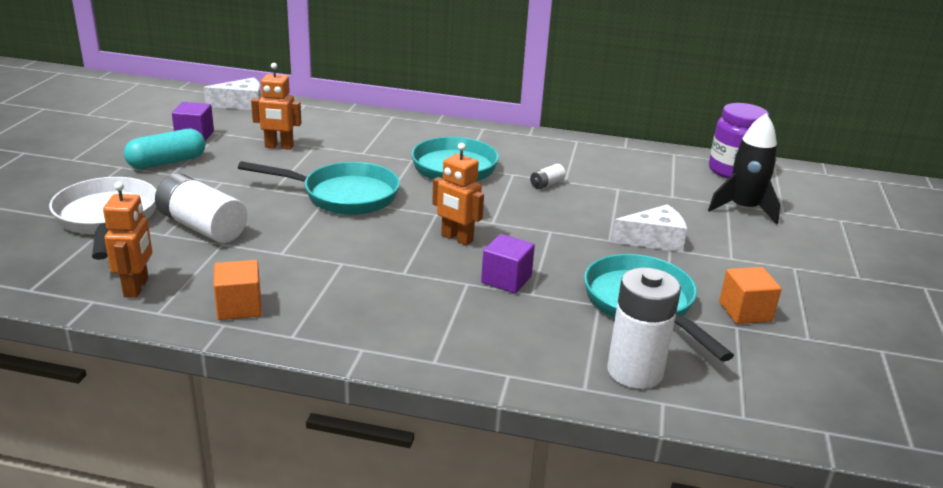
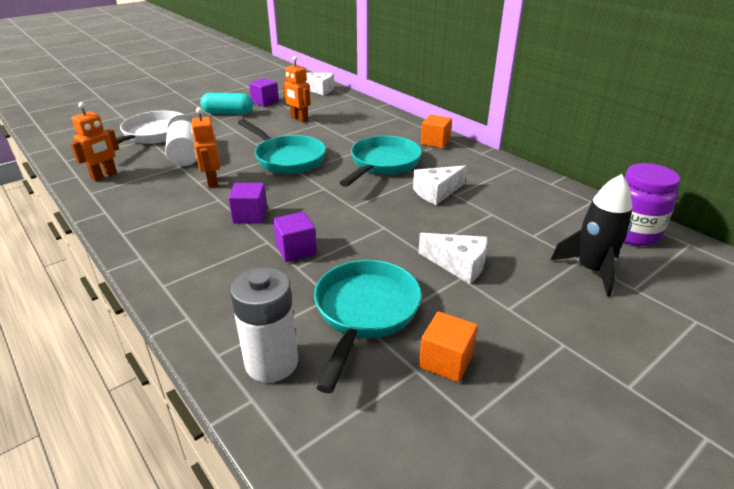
camera: 40 degrees right, 5 degrees up
(239, 307) = (127, 205): orange cube -> orange cube (435, 142)
(407, 266) = (250, 215): none -> purple cube
(456, 238) = (310, 209): orange robot -> orange robot (212, 182)
(546, 184) = (436, 192): white battery -> white cheese

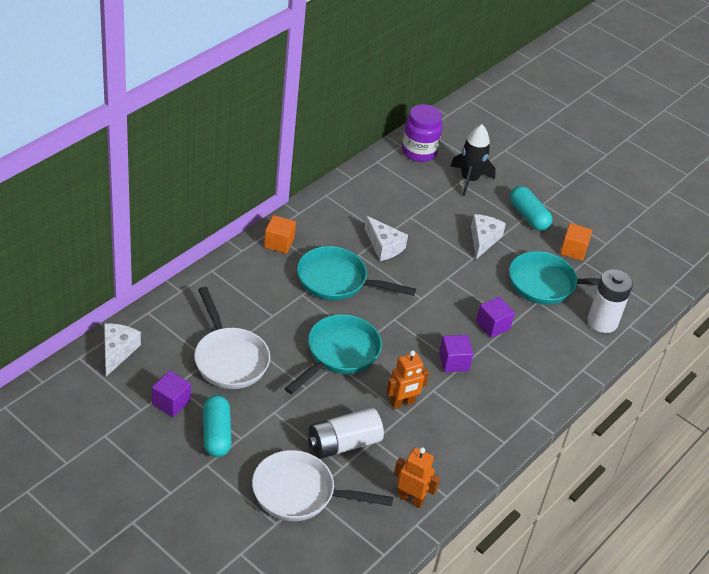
camera: 105 degrees left, 10 degrees up
(299, 119) = (229, 358): orange robot -> white pan
(524, 320) = (528, 216): none -> turquoise capsule

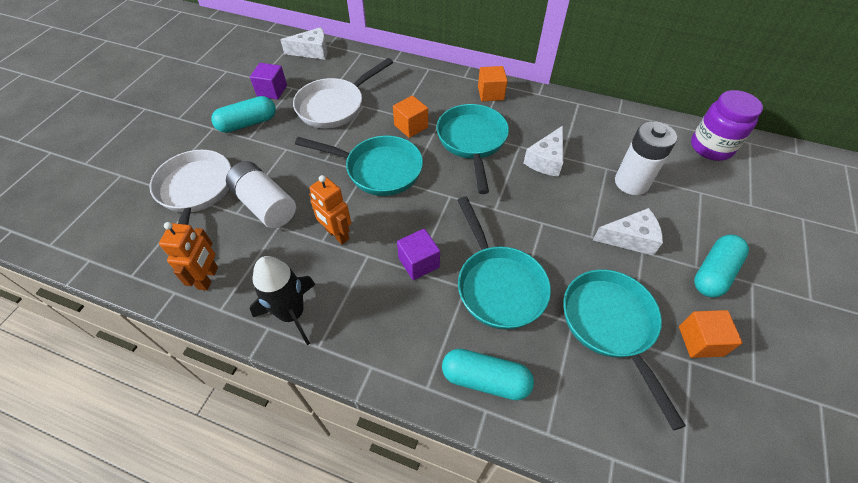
camera: 75 degrees right, 10 degrees up
(293, 313) = (411, 126): none -> orange cube
(469, 180) = (714, 199): black rocket -> black rocket (292, 314)
(493, 325) = (498, 285): purple cube -> turquoise pan
(562, 361) = (485, 379): none -> turquoise capsule
(602, 322) = (593, 415): white battery -> white battery (631, 182)

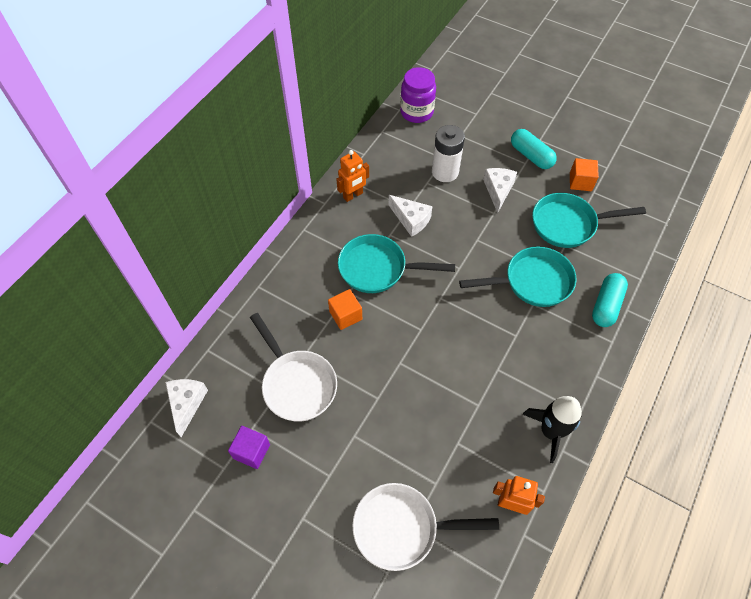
camera: 80 degrees left, 5 degrees up
(248, 123) = (304, 477): turquoise capsule -> none
(265, 205) = (429, 455): white battery -> none
(337, 234) = (473, 392): orange robot -> orange robot (353, 195)
(378, 170) = (399, 351): turquoise pan -> none
(419, 262) = (508, 332): purple cube -> none
(490, 93) = (314, 240): orange cube -> none

